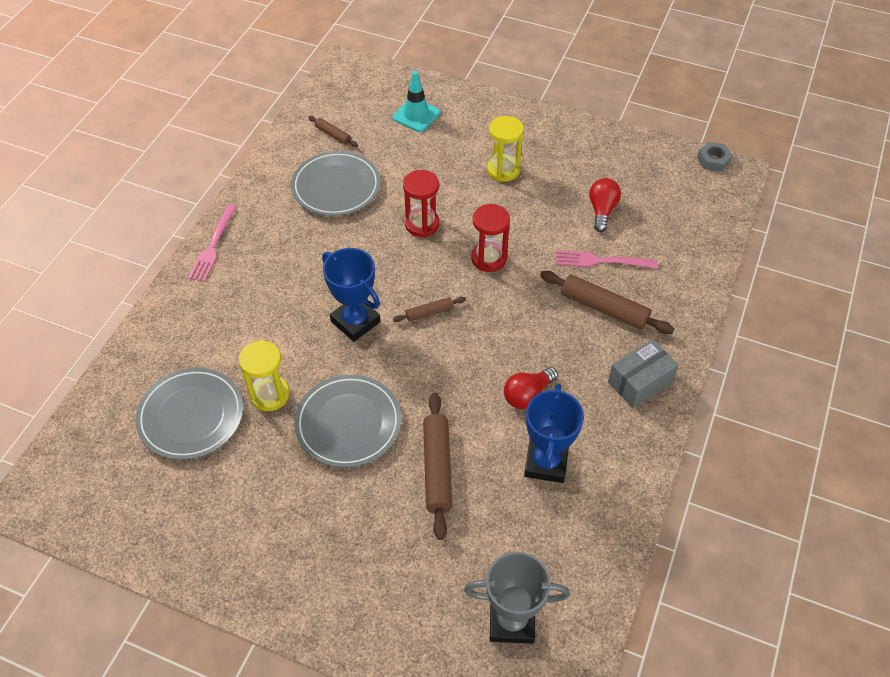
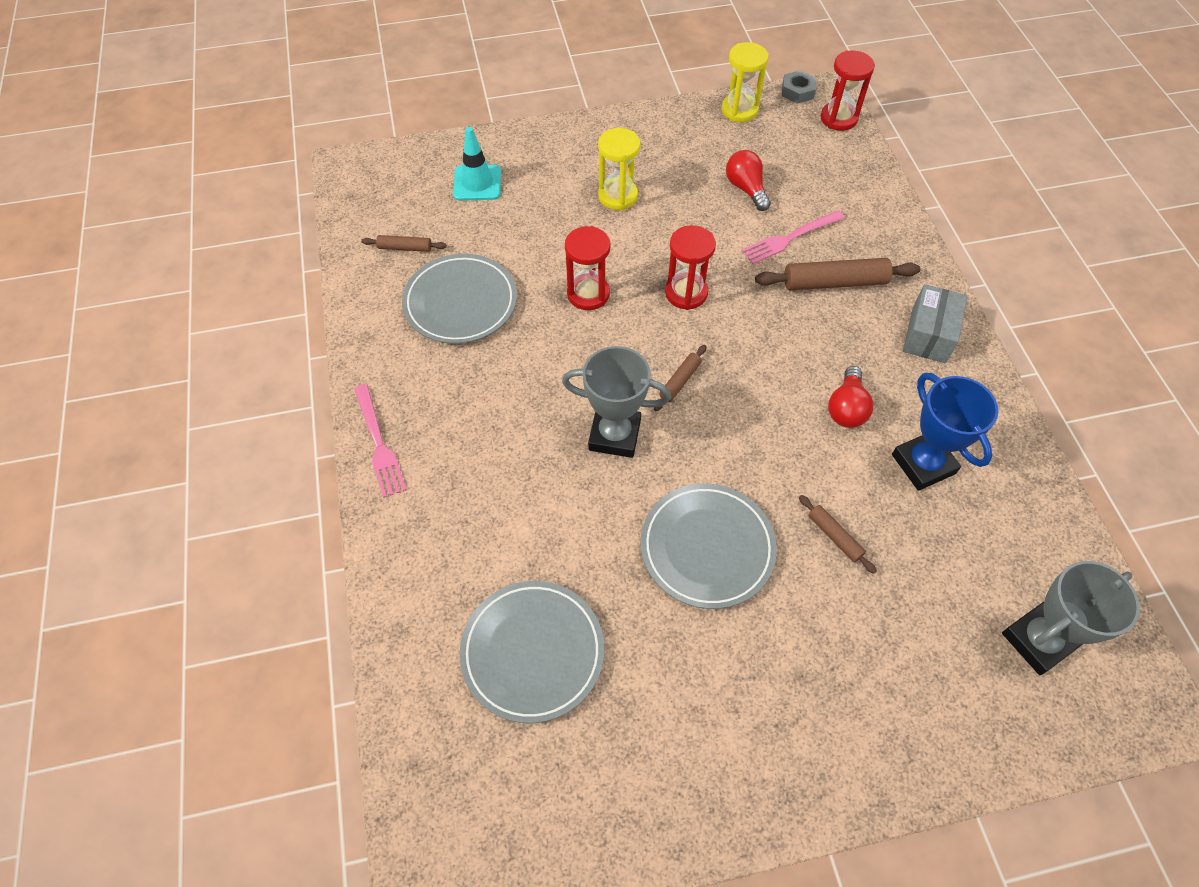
camera: 35 degrees left, 5 degrees up
(270, 395) = (598, 571): yellow hourglass -> yellow hourglass (739, 110)
(355, 321) = (614, 435): blue trophy -> grey trophy
(437, 468) = (834, 536): brown rolling pin -> brown rolling pin, size x0.53
(727, 195) = (838, 118): none -> red hourglass

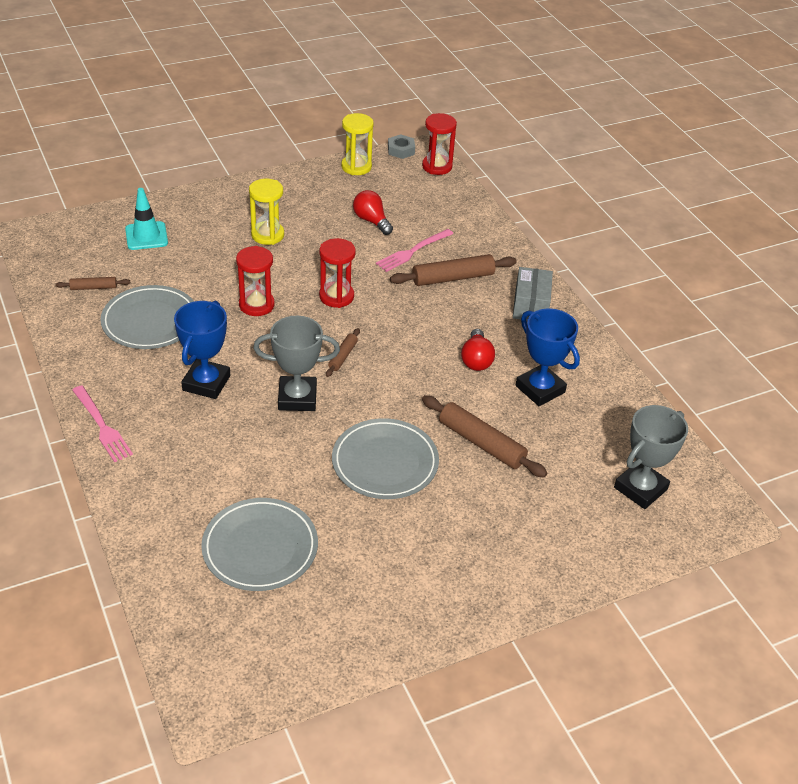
camera: 15 degrees left, 15 degrees down
(510, 399) = (206, 383): none -> blue trophy
(834, 536) = (481, 443): brown rolling pin -> brown rolling pin, size x1.88

